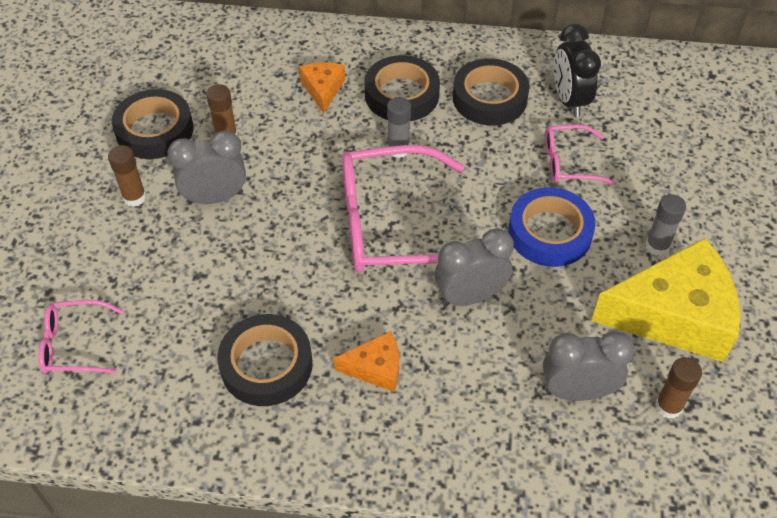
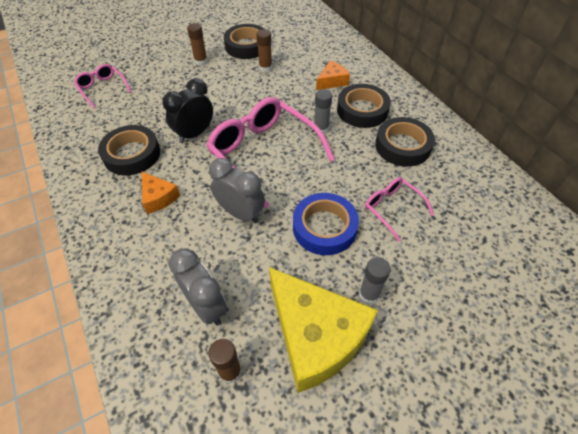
camera: 55 degrees right, 0 degrees up
(215, 198) = (223, 84): grey clock -> none
(569, 100) = (445, 183): black clock -> black clock (195, 134)

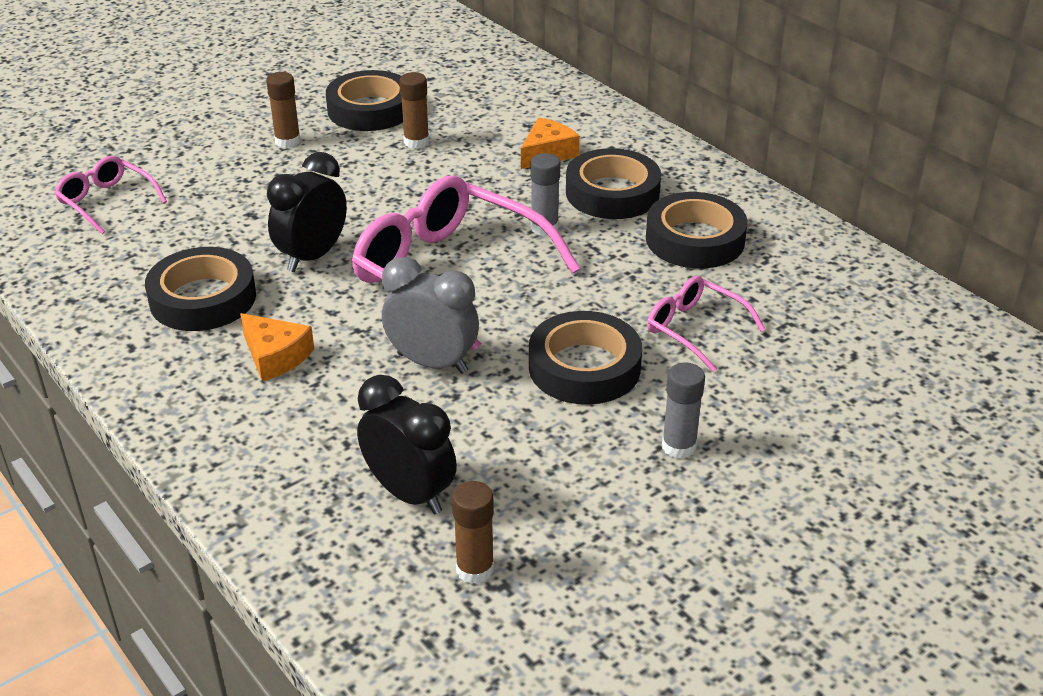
camera: 10 degrees left, 15 degrees down
(206, 306) = (409, 493): grey clock -> black clock
(316, 336) = (604, 508): yellow cheese -> none
(324, 227) = (584, 367): blue tape -> black tape

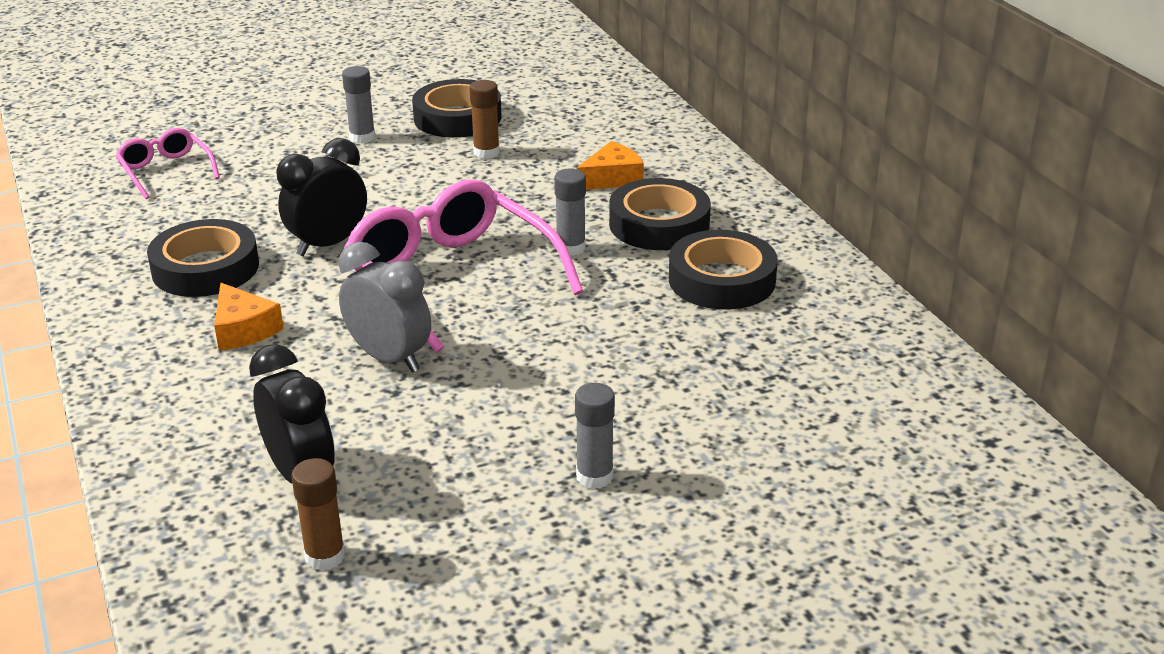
camera: 15 degrees right, 5 degrees down
(287, 141) = (362, 137): brown glue stick -> grey glue stick
(584, 367) = (539, 385): black tape -> none
(695, 329) = (674, 366): pink glasses -> none

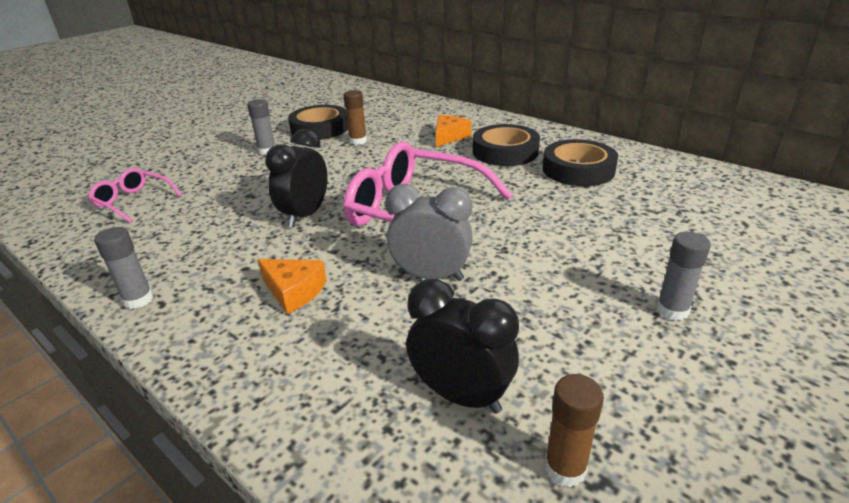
camera: 25 degrees left, 0 degrees up
(205, 268) = (221, 256): black tape -> none
(571, 248) = (470, 176): grey glue stick -> grey glue stick (138, 300)

